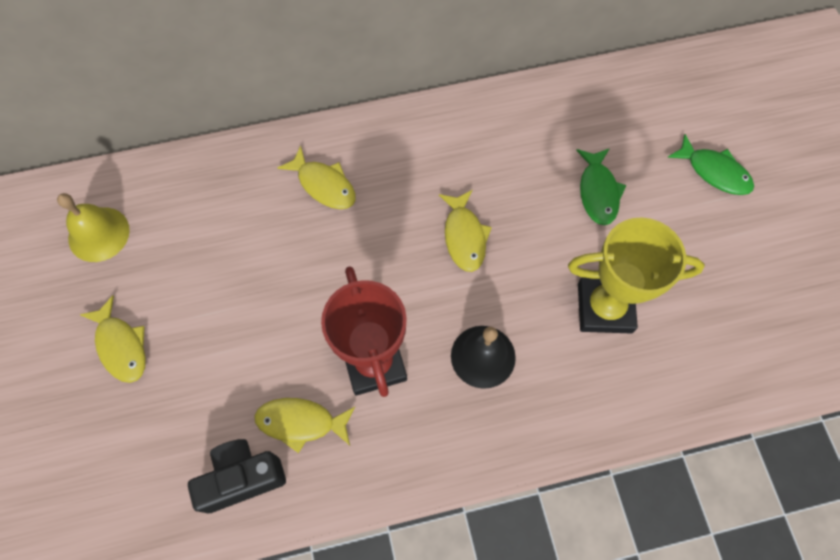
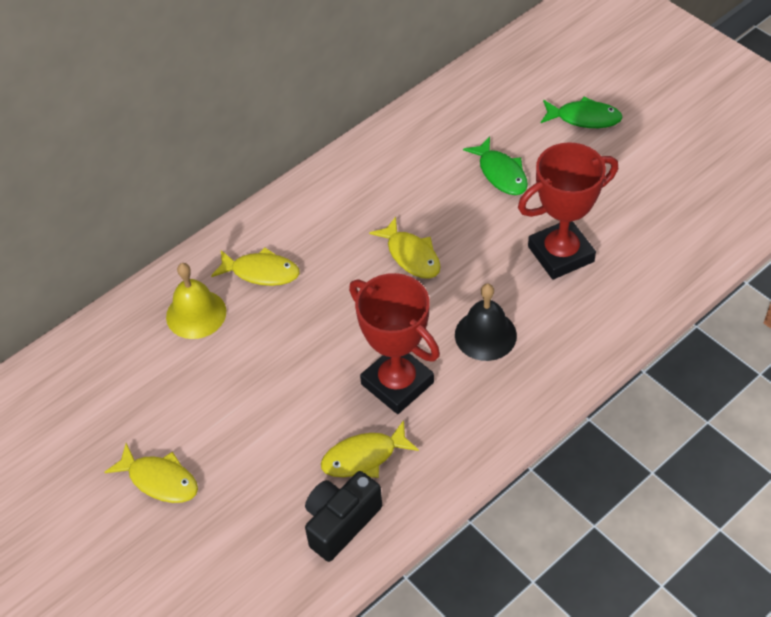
camera: 25 degrees left, 15 degrees down
(98, 234) = (75, 404): yellow bell -> yellow bell (196, 314)
(604, 308) = (560, 254): yellow trophy -> red trophy

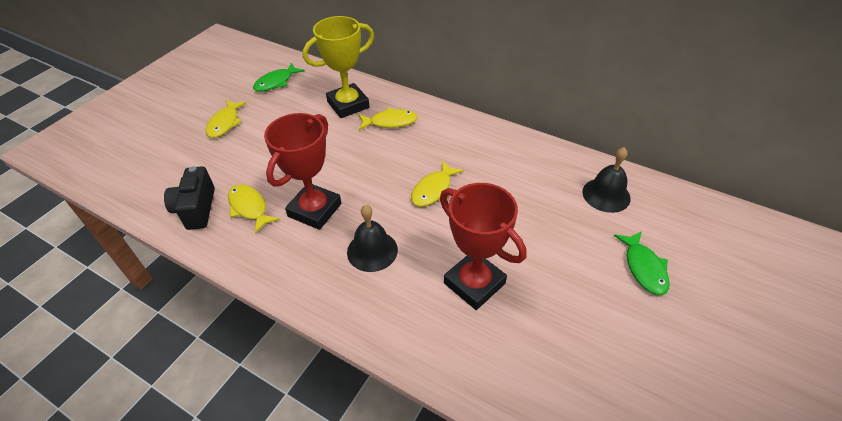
camera: 70 degrees right, 5 degrees down
(196, 314) = (348, 105): yellow bell -> yellow trophy
(261, 272) = (390, 122): yellow fish -> yellow fish turned 90 degrees counterclockwise
(341, 523) = (196, 209): black camera -> black camera turned 120 degrees counterclockwise
(480, 108) = (606, 195): none -> black bell
(501, 173) = (543, 223): green fish -> green fish (276, 82)

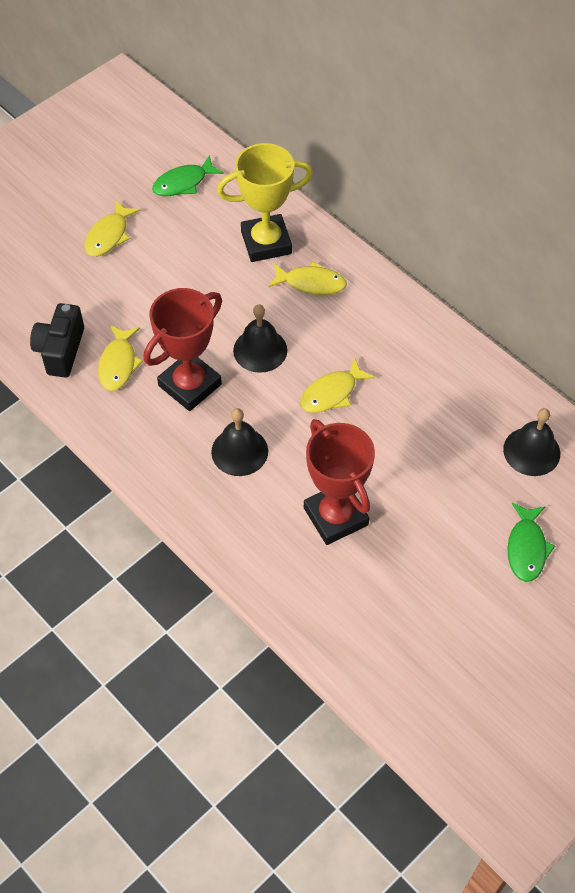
camera: 15 degrees right, 10 degrees up
(249, 208) = (118, 364): yellow fish -> yellow fish turned 150 degrees counterclockwise
(365, 173) = (260, 350): none -> black bell

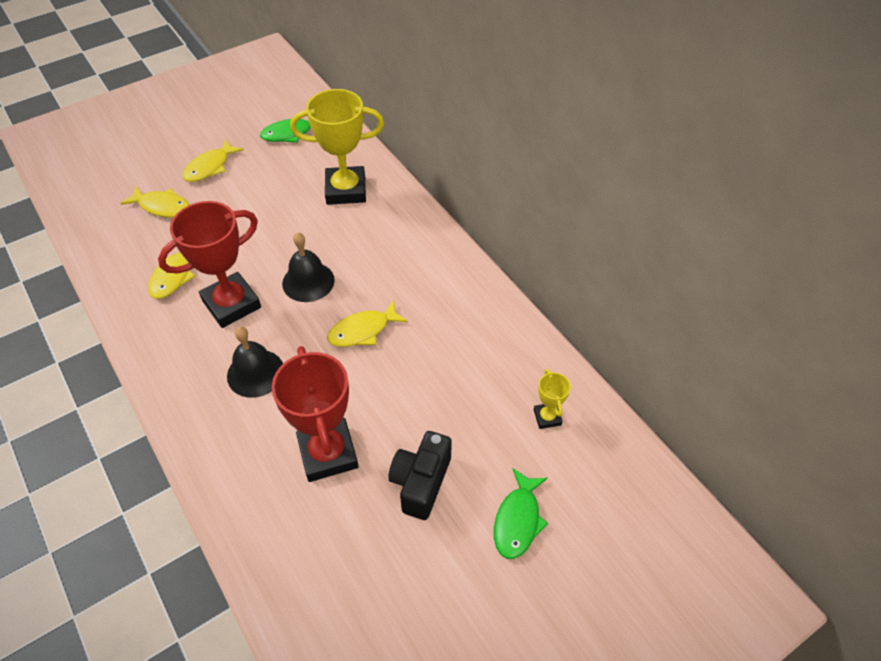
camera: 10 degrees right, 5 degrees down
(60, 350) = (127, 257): black camera -> black camera (421, 482)
(311, 283) = (375, 229): yellow fish -> yellow fish (162, 207)
(531, 451) = (547, 417): black bell -> yellow trophy

